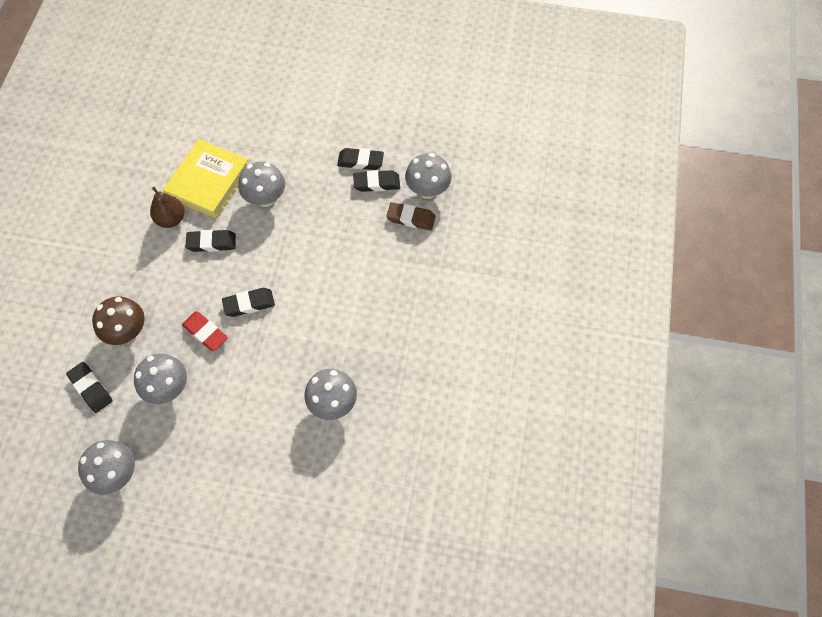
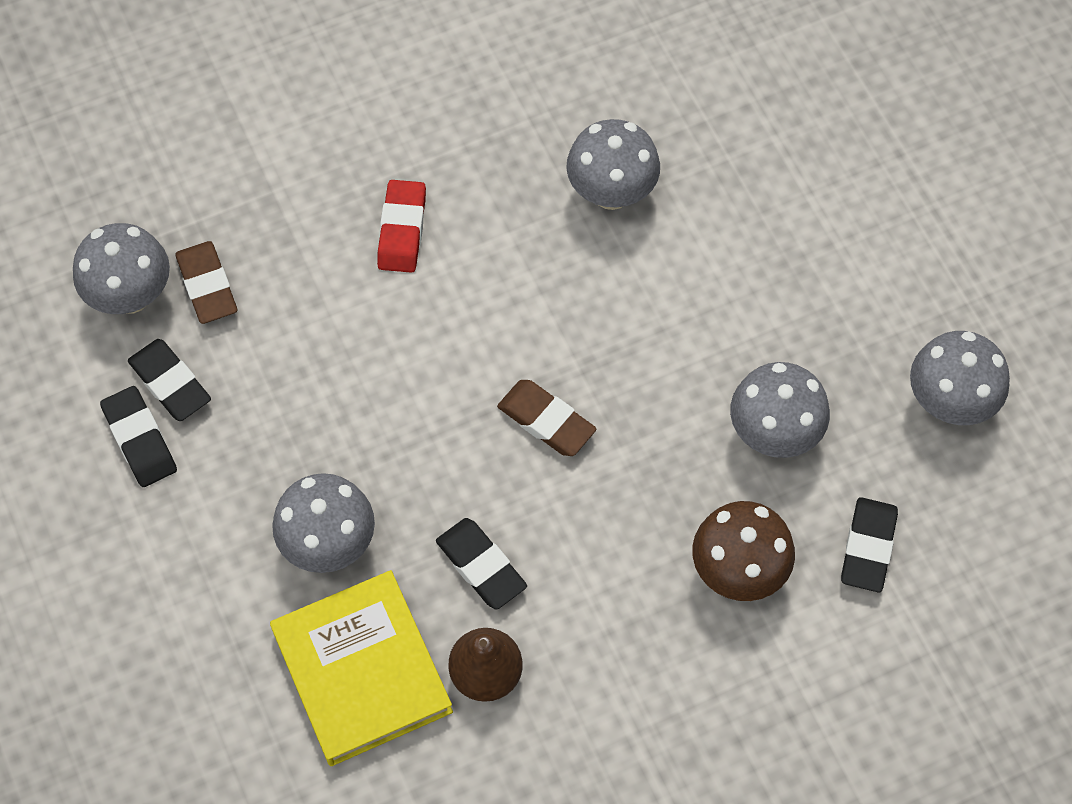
camera: 125 degrees left, 0 degrees up
(205, 332) = (645, 449): red eraser -> red eraser (402, 230)
(208, 181) = (362, 671): yellow book -> yellow book turned 75 degrees clockwise
(249, 304) = (546, 421): black eraser -> brown eraser

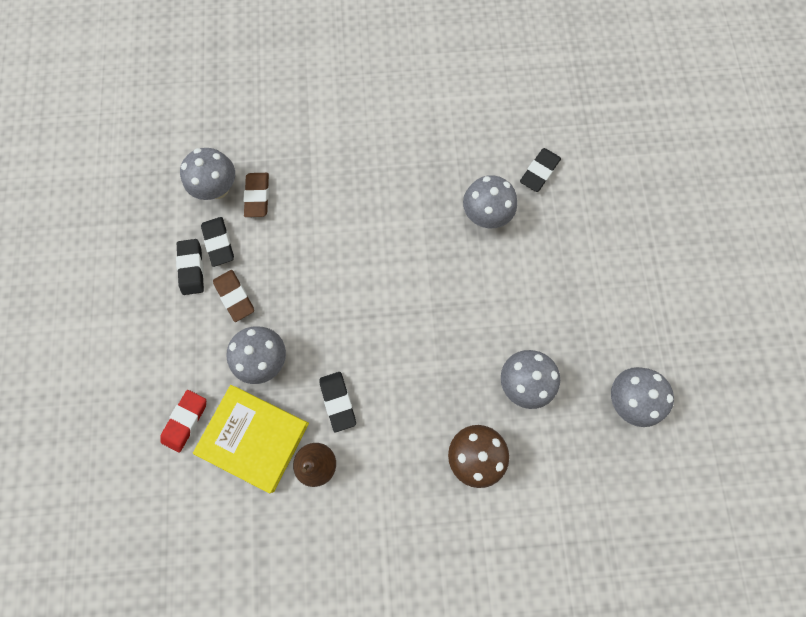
camera: 20 degrees right, 10 degrees up
(362, 671) = (254, 438): yellow book -> yellow book turned 60 degrees counterclockwise
(402, 230) = (368, 199): red eraser -> red eraser (185, 421)
(546, 421) = (403, 332): brown eraser -> brown eraser (234, 296)
(868, 547) = (551, 468): black eraser -> black eraser (539, 172)

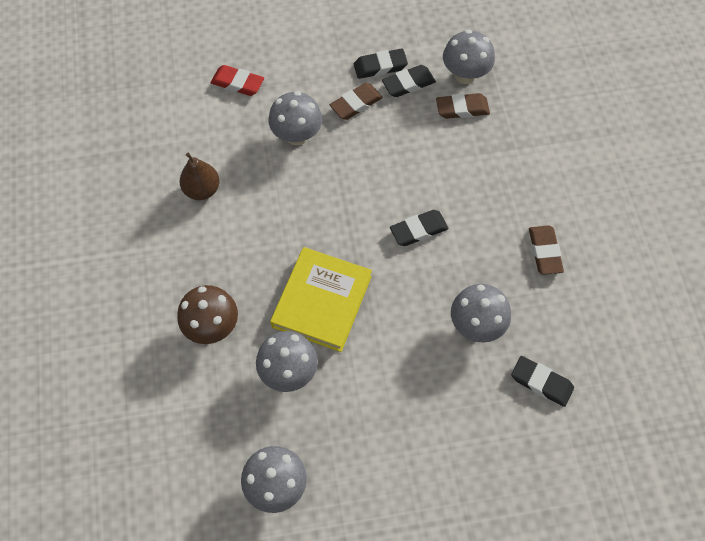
camera: 85 degrees right, 10 degrees down
(254, 438) = (224, 137): yellow book -> yellow book (322, 301)
(338, 401) = (260, 200): black eraser -> black eraser (418, 230)
(419, 149) = (544, 252): none -> brown eraser

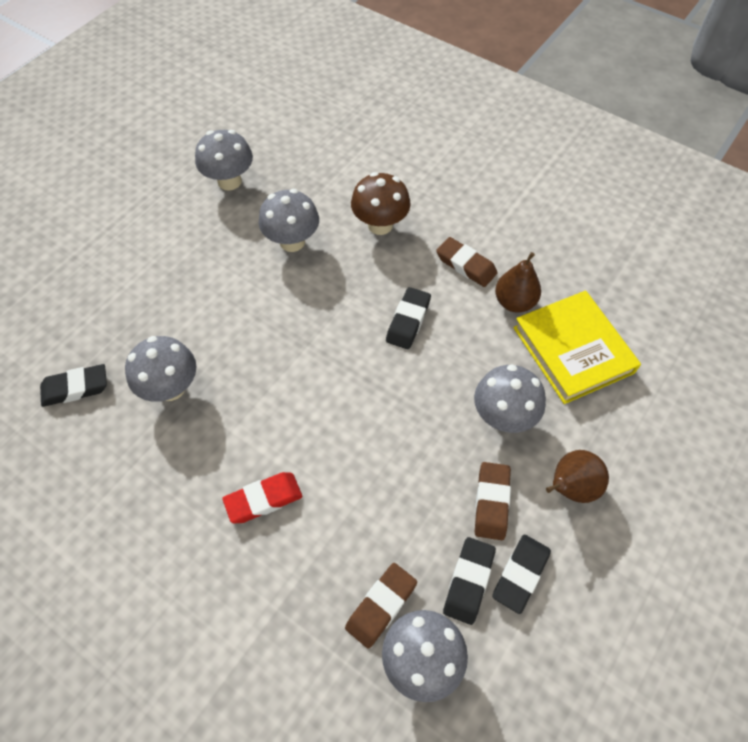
camera: 135 degrees right, 5 degrees down
(237, 83) = (619, 417): red eraser -> red eraser (263, 499)
(308, 77) = (570, 487): none -> brown pear
(322, 301) = (319, 303): yellow book -> yellow book (572, 350)
(418, 230) = (297, 426): black eraser -> black eraser (408, 321)
(544, 252) = (155, 511): brown eraser -> brown eraser (466, 265)

